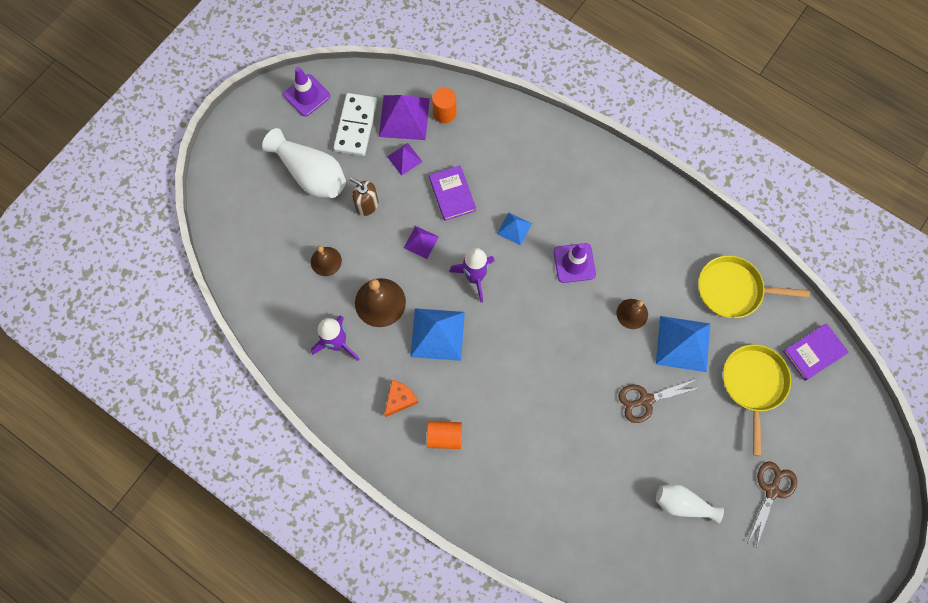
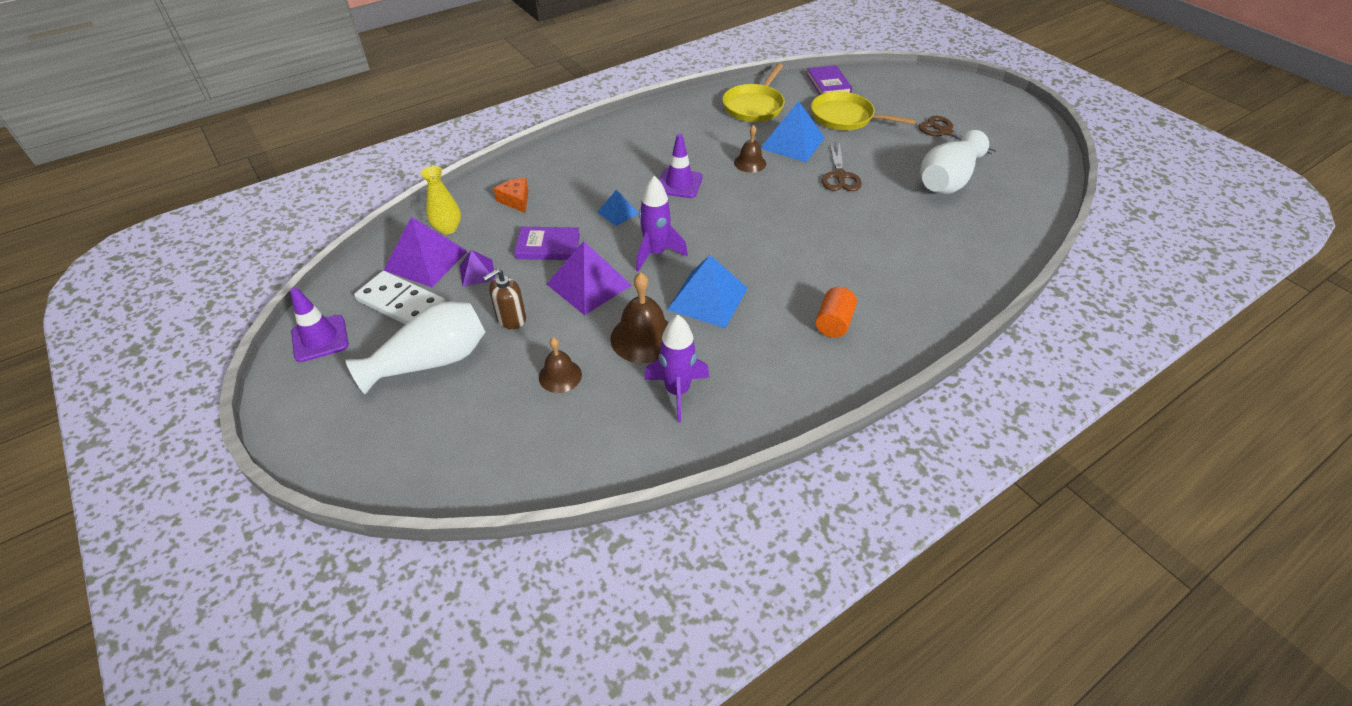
camera: 70 degrees left, 25 degrees down
(400, 399) = (774, 350): orange cheese -> orange cheese (516, 200)
(421, 242) = (589, 284): purple pyramid -> purple pyramid, size x1.84
(444, 113) = (448, 228): orange cylinder -> yellow vase
(682, 504) = (947, 180): white vase -> white vase, size x1.59

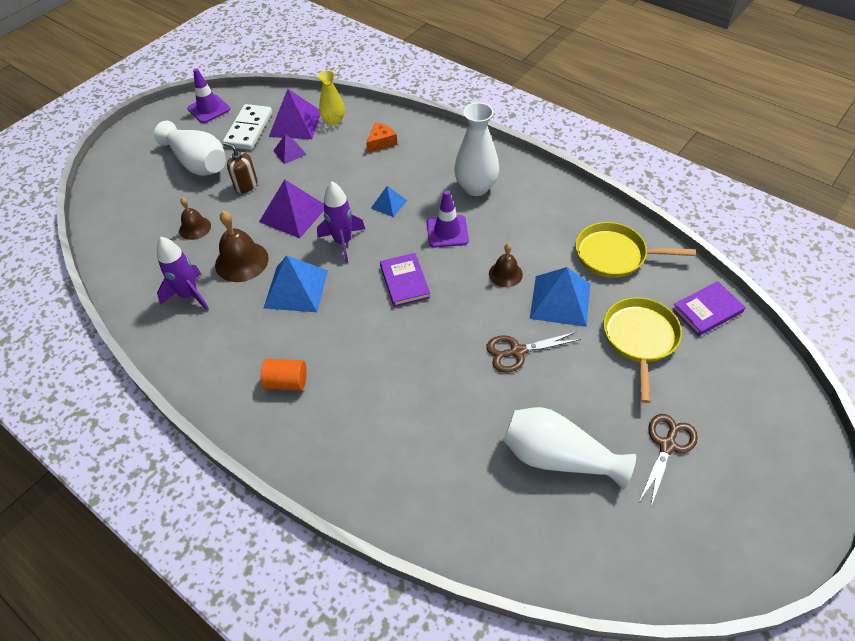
camera: 75 degrees right, 5 degrees up
(548, 246) = (331, 178): purple book -> purple book (405, 281)
(629, 155) = (476, 187): none -> white vase

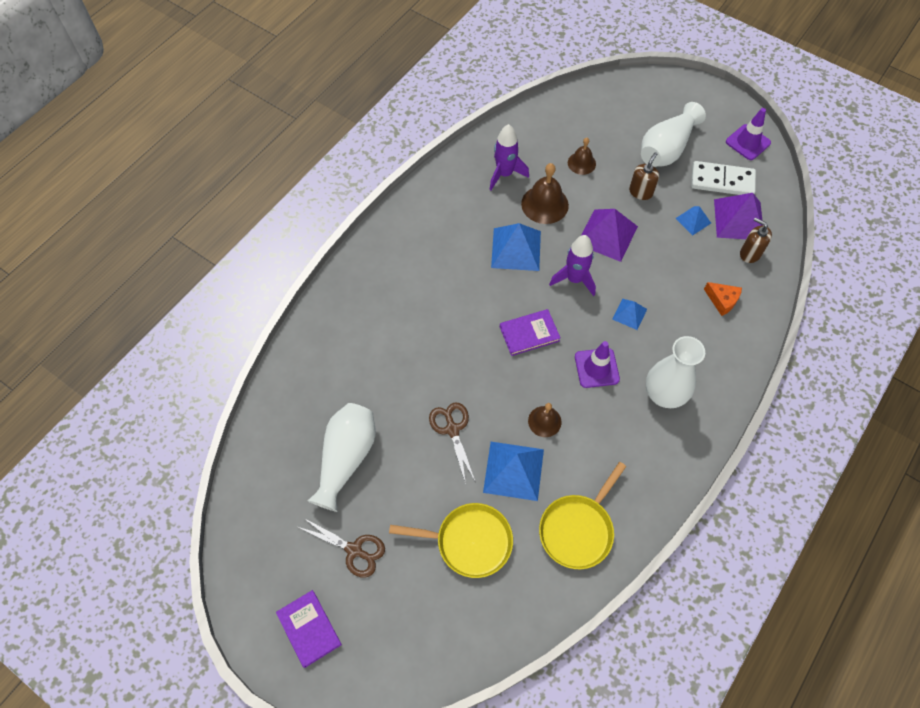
camera: 85 degrees right, 10 degrees up
(286, 382) = (419, 255): orange cylinder -> none
(289, 152) = (693, 220): purple pyramid -> blue pyramid
(334, 121) = (750, 253): yellow vase -> brown soap dispenser
(614, 255) = (578, 529): yellow pan -> yellow pan turned 150 degrees counterclockwise
(707, 310) = (507, 615): purple book -> purple book (309, 629)

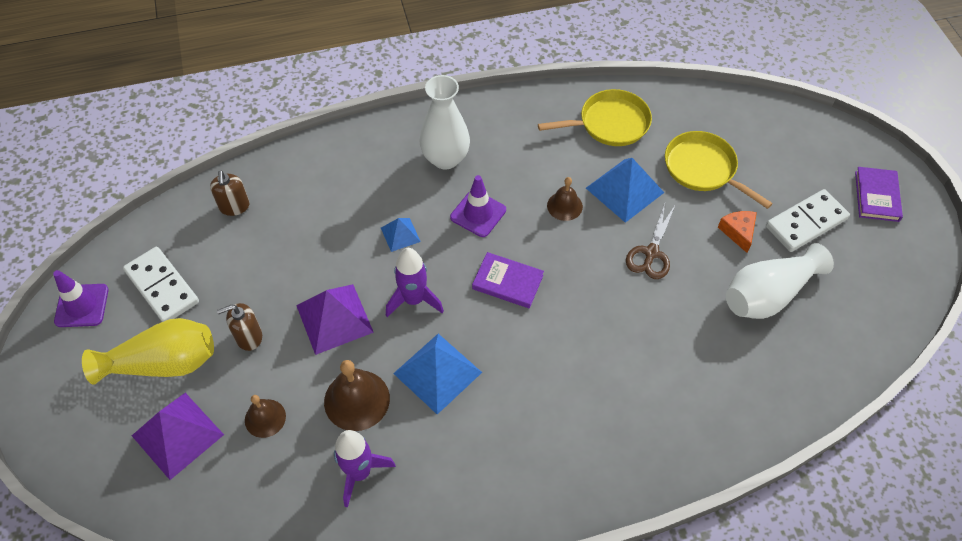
camera: 140 degrees left, 5 degrees down
(354, 550) = (806, 222): brown scissors -> white domino
(666, 149) = (163, 363): white vase -> yellow vase
(693, 220) = (240, 271): blue pyramid -> none
(722, 300) = (310, 188): orange cheese -> orange cheese (738, 232)
(739, 219) = (201, 241): purple pyramid -> purple pyramid (177, 435)

